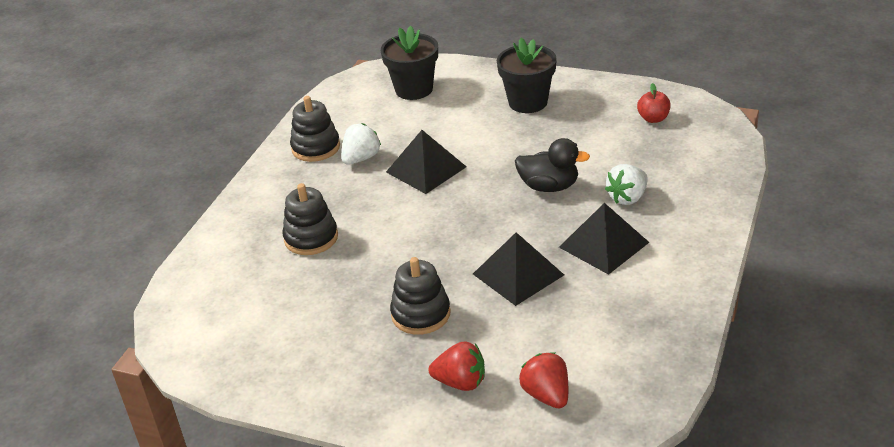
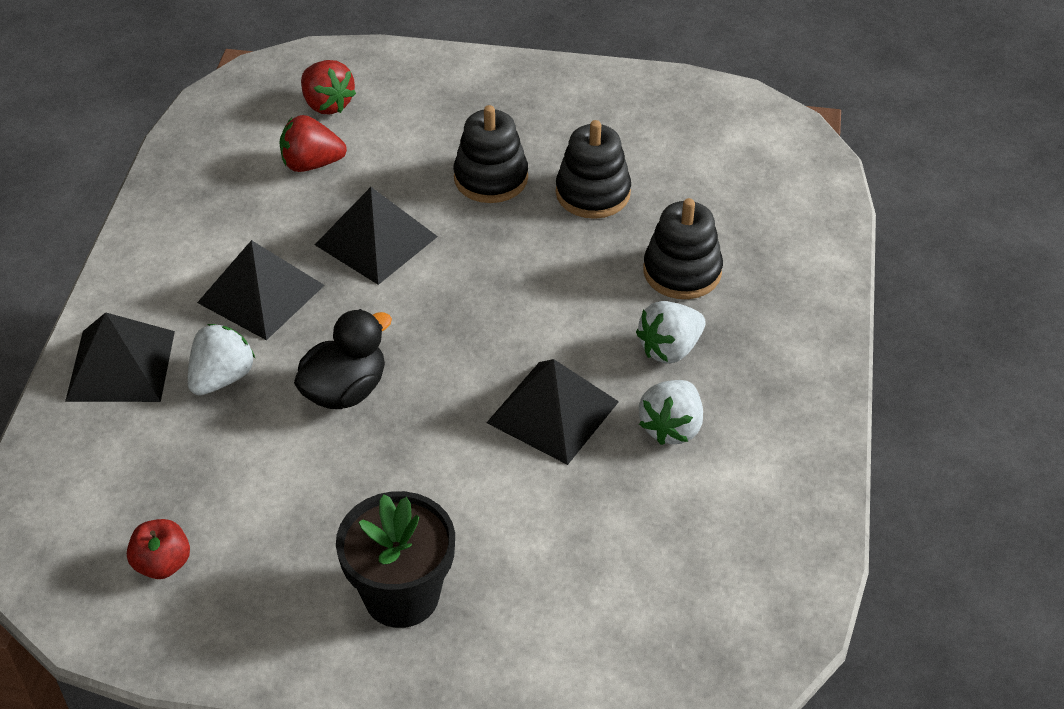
camera: 165 degrees right, 10 degrees up
(316, 148) = (762, 446): black stacking toy -> black stacking toy (593, 193)
(342, 195) = (670, 349): none -> white strawberry
(414, 89) = (639, 620): black flower pot -> none
(460, 382) = (424, 109): red strawberry -> red strawberry (311, 164)
(549, 186) = (345, 390): black duck -> black duck turned 135 degrees clockwise
(696, 208) = (121, 365): none -> black pyramid

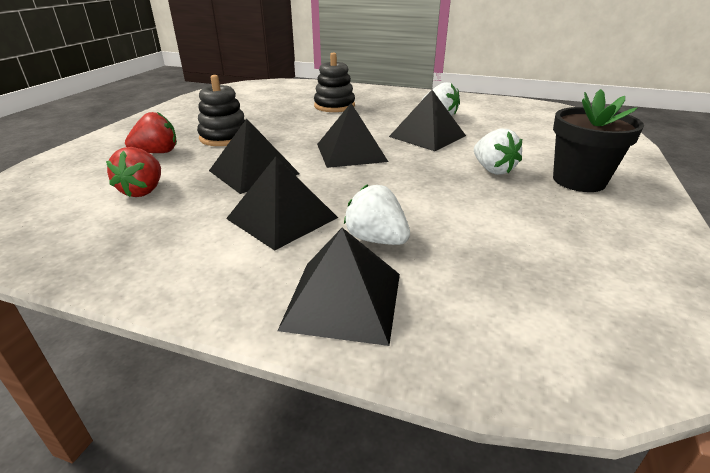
camera: 80 degrees left, 15 degrees down
(162, 564) = (598, 275): red apple -> none
(327, 104) = (77, 182): red strawberry -> red strawberry (157, 152)
(345, 390) = (401, 189): black duck -> none
(461, 325) = (351, 152): none -> black pyramid
(593, 193) = (262, 117): black stacking toy -> none
(670, 349) = (387, 112): white strawberry -> white strawberry (493, 170)

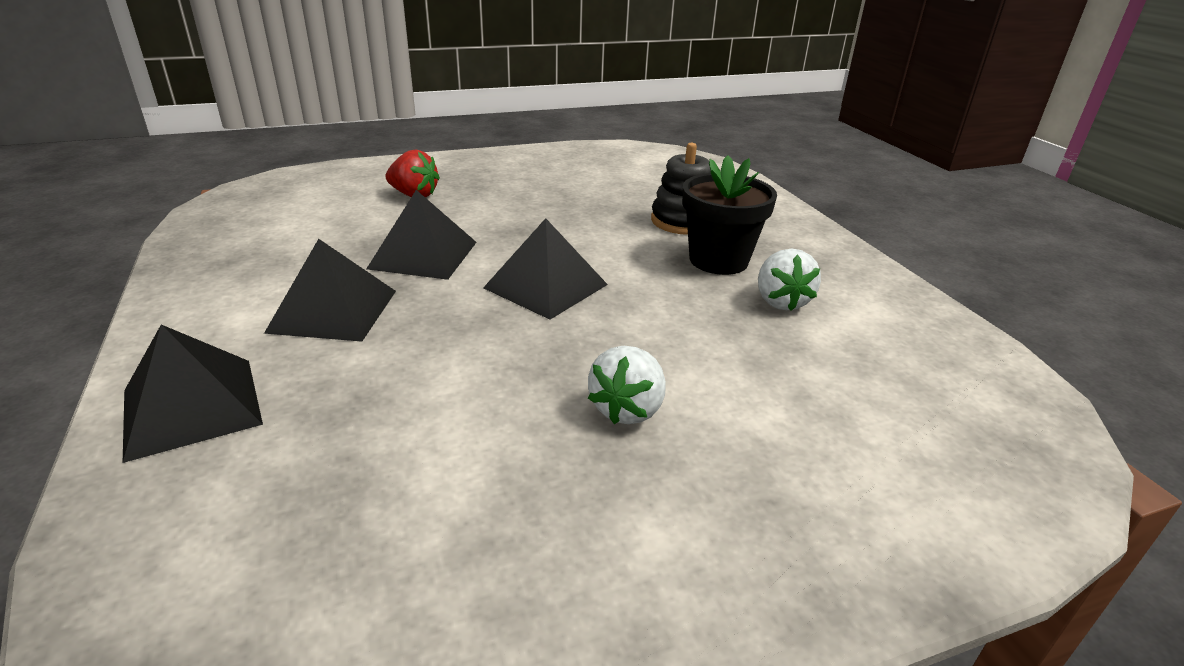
camera: 50 degrees right, 0 degrees up
(143, 191) = (328, 226): red strawberry -> none
(224, 137) = (491, 206): black stacking toy -> none
(376, 239) = (330, 383): white strawberry -> none
(427, 136) = (680, 318): black pyramid -> none
(578, 180) = (693, 510): black flower pot -> black flower pot (718, 260)

